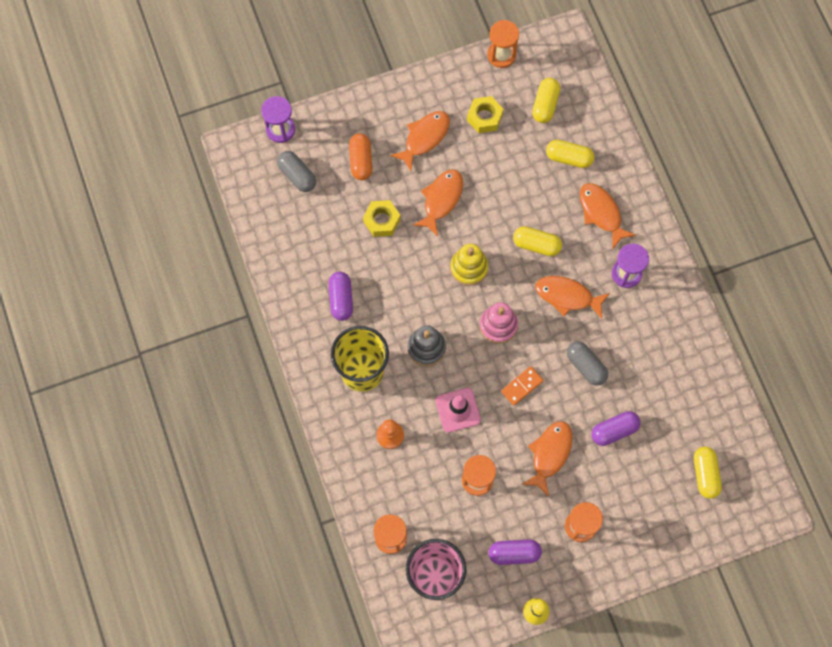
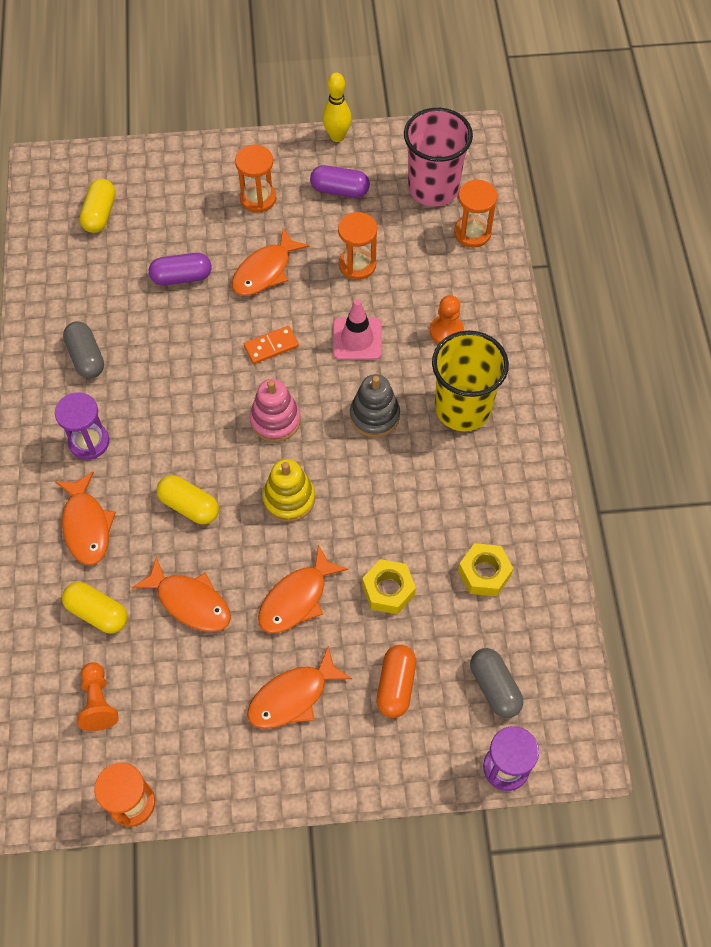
camera: 165 degrees left, 10 degrees down
(341, 299) = (470, 500): purple capsule -> none
(484, 117) = (194, 706): yellow nut -> yellow nut (484, 573)
(545, 105) = (98, 702): yellow capsule -> orange pawn
(567, 296) = (175, 433): orange fish -> orange fish (190, 602)
(586, 366) = (185, 350): grey capsule -> grey capsule (86, 357)

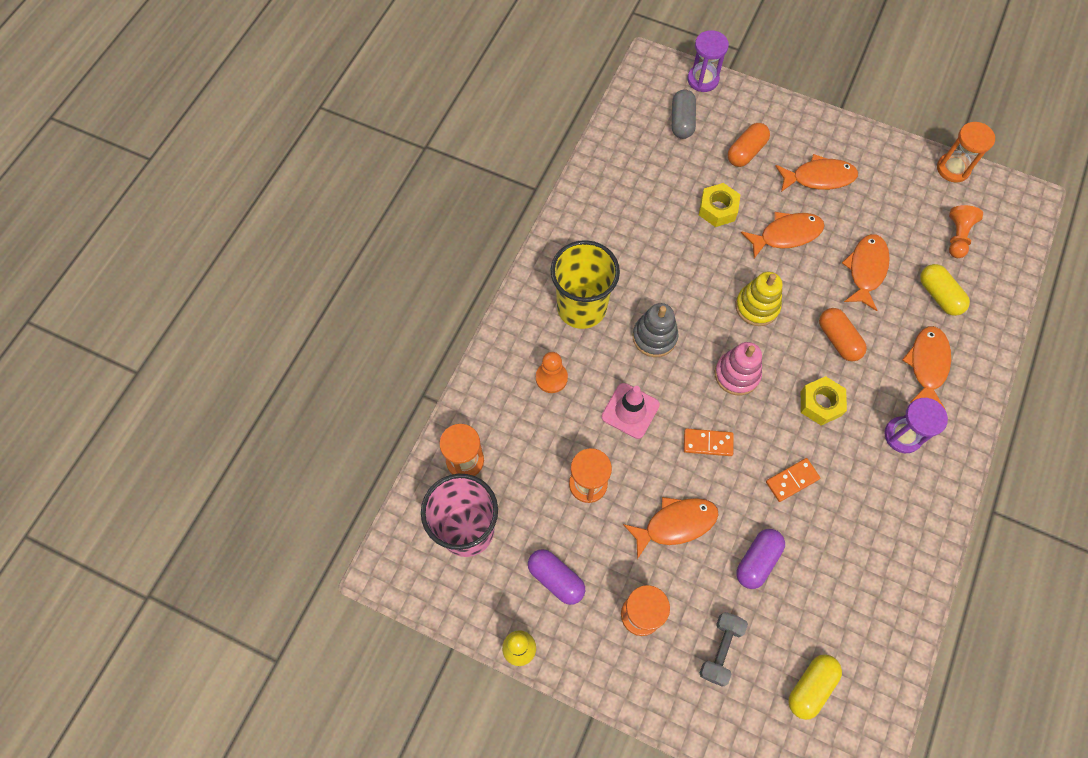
camera: 150 degrees left, 5 degrees up
(86, 357) = (879, 520): grey capsule -> none
(179, 352) = (792, 480): none -> orange domino
(181, 277) = (757, 561): purple capsule -> purple capsule turned 75 degrees counterclockwise
(182, 205) = (720, 650): none -> grey dumbbell
(189, 506) = (838, 340): yellow capsule -> orange capsule
(190, 602) = (866, 270): orange fish -> orange fish turned 45 degrees clockwise
(484, 573) = (644, 187): yellow nut -> yellow nut (820, 403)

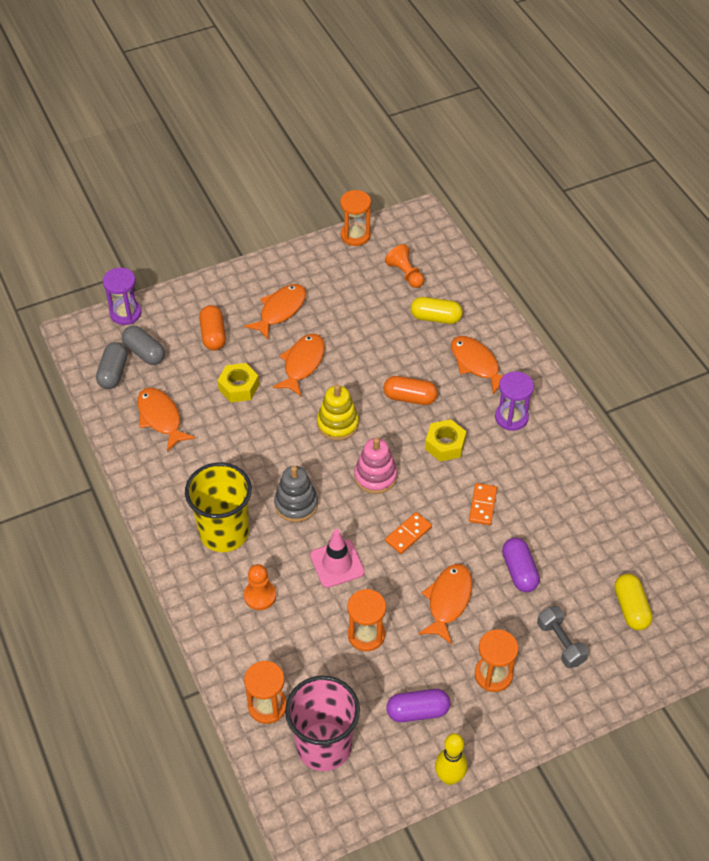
camera: 50 degrees left, 15 degrees down
(643, 117) = (113, 373): none -> grey capsule
(866, 270) = (376, 341): orange fish -> orange fish (161, 418)

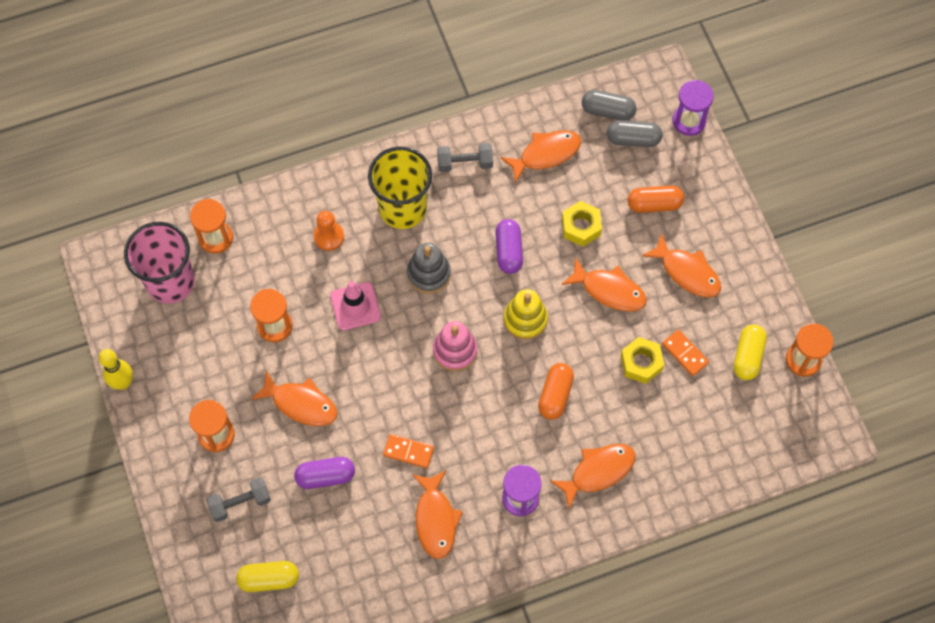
camera: 95 degrees right, 15 degrees up
(144, 353) = (633, 139): grey capsule -> grey capsule turned 45 degrees clockwise
(171, 483) = (465, 163): none -> grey dumbbell
(405, 274) = (739, 409): orange pawn -> none
(408, 534) = (381, 375): orange domino -> orange domino (685, 353)
(417, 711) = (190, 363): purple capsule -> purple capsule (508, 251)
(435, 318) = (669, 435): yellow capsule -> yellow capsule (748, 356)
(445, 445) = (489, 424): yellow nut -> yellow nut (641, 363)
(544, 479) = (435, 519): none -> orange fish

